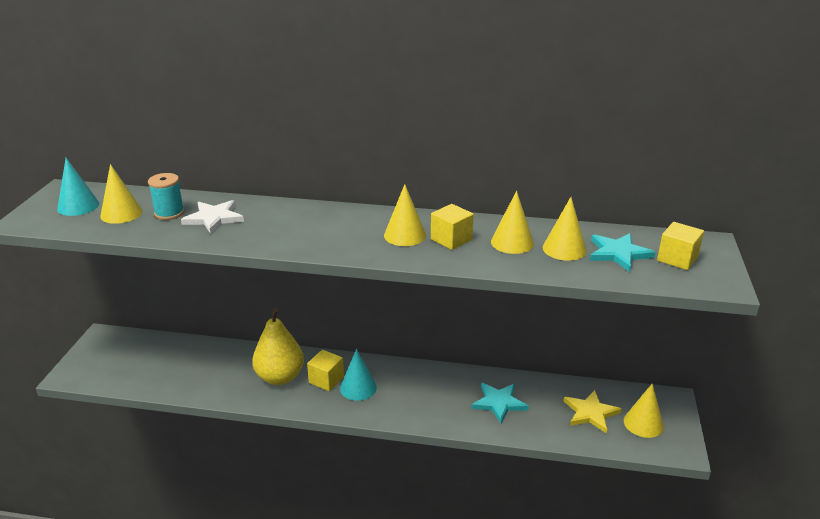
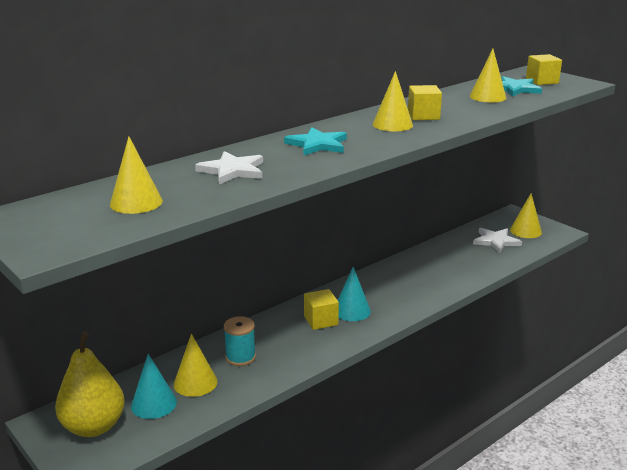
camera: 50 degrees left, 5 degrees down
(78, 206) = (69, 217): turquoise cone -> turquoise cone (154, 404)
(169, 213) = (182, 184): turquoise spool -> turquoise spool (240, 357)
(280, 377) = (284, 341): yellow pear -> yellow pear (94, 427)
(499, 403) = (445, 265): turquoise star -> turquoise star (317, 144)
(512, 242) = (456, 104): yellow cone -> yellow cone (195, 382)
(590, 413) = (495, 241): yellow star -> white star

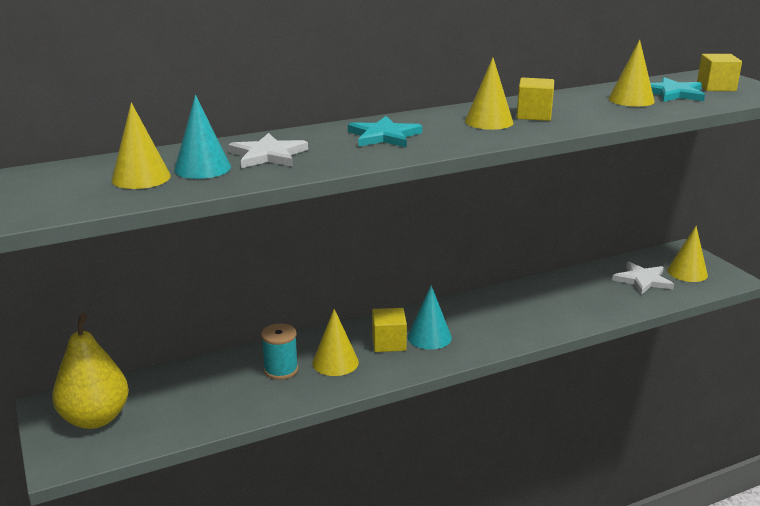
camera: 15 degrees right, 0 degrees up
(154, 404) = (166, 405): turquoise cone -> turquoise cone (202, 168)
(195, 382) = (220, 389): yellow cone -> yellow cone (335, 362)

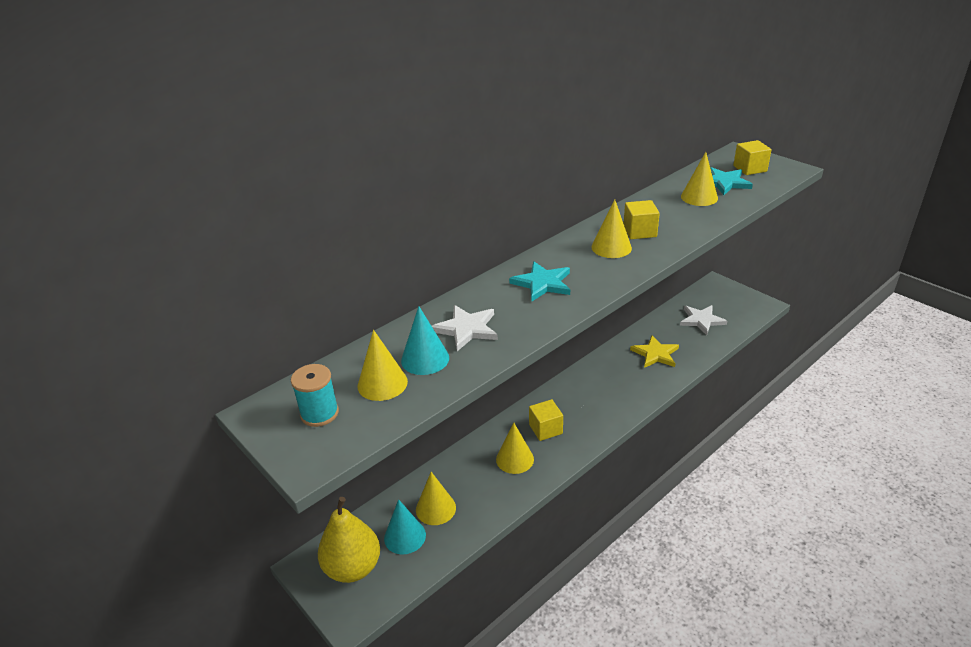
camera: 15 degrees left, 10 degrees up
(281, 370) = (476, 478): turquoise spool -> turquoise spool (319, 413)
(429, 337) = (573, 415): turquoise cone -> turquoise cone (405, 536)
(565, 300) = (655, 354): none -> yellow star
(687, 272) = (729, 305): yellow cone -> yellow cone (435, 508)

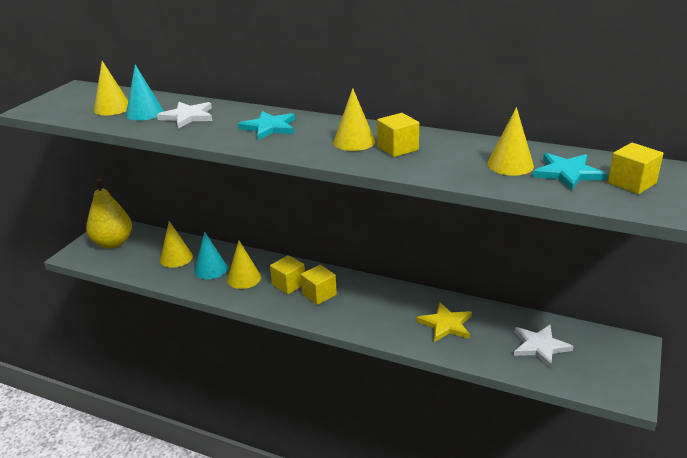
camera: 65 degrees right, 5 degrees down
(319, 413) = (77, 100): turquoise spool -> none
(405, 536) = (145, 253): turquoise cone -> turquoise cone (210, 269)
(574, 413) = (319, 294): none -> yellow cube

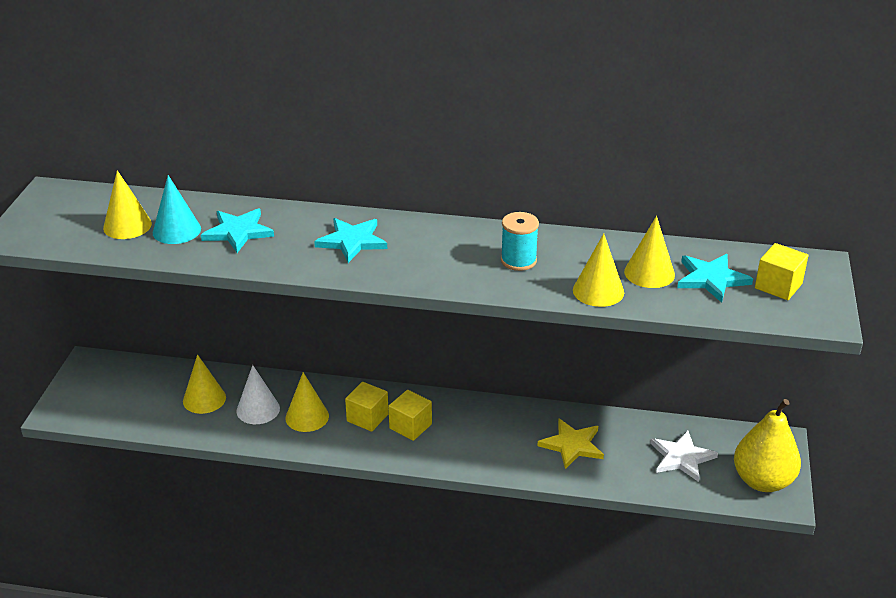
camera: 15 degrees left, 5 degrees up
(113, 243) = (105, 387): yellow pear -> yellow pear (762, 481)
(188, 116) = (238, 232): white star -> turquoise star
(210, 269) = (258, 409): turquoise cone -> white cone
(354, 142) = (464, 255): yellow cone -> yellow cone (598, 291)
(397, 148) = (518, 260): yellow cube -> turquoise spool

